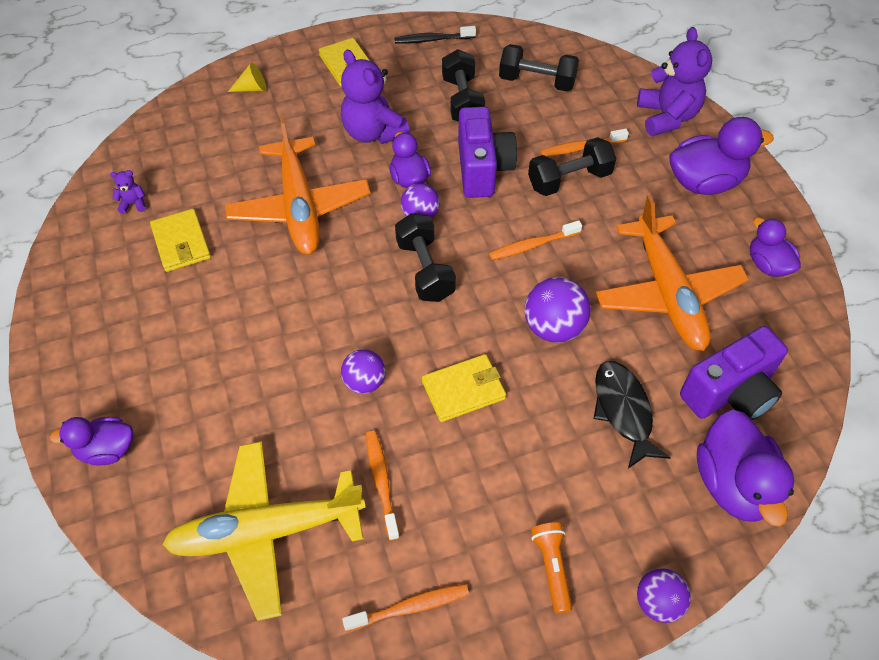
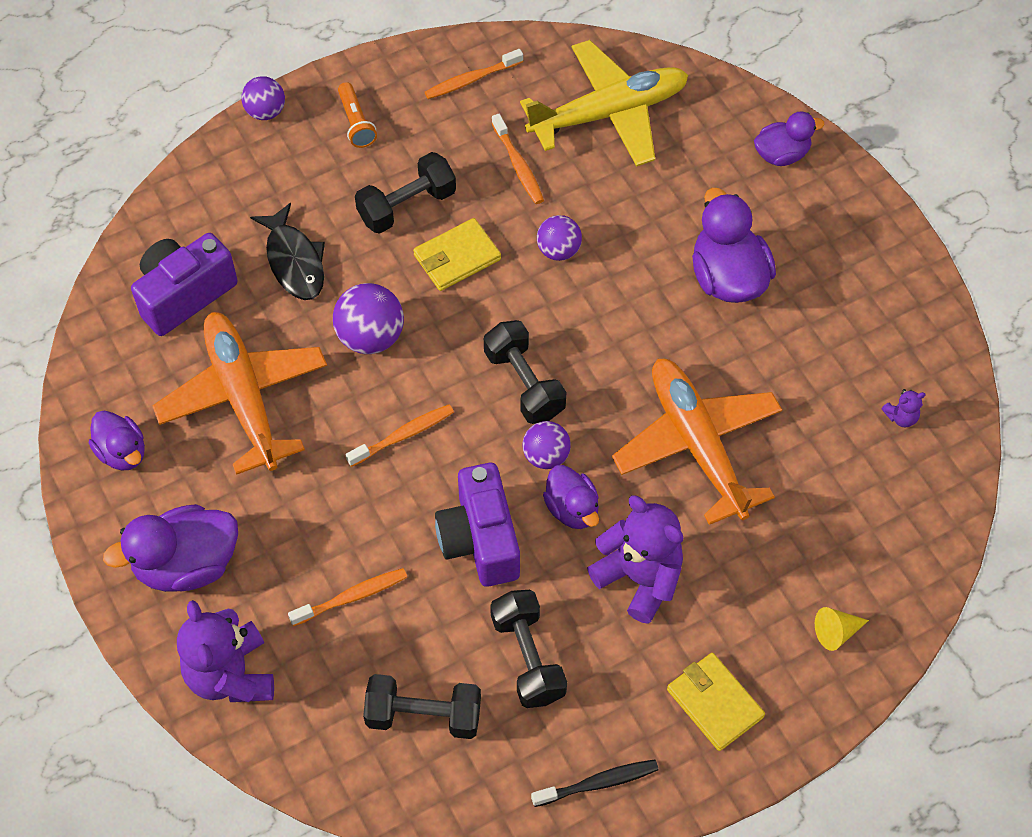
camera: 170 degrees right, 5 degrees up
(181, 243) = (817, 374): yellow wallet -> none
(569, 180) = (364, 540): black dumbbell -> black dumbbell (407, 206)
(733, 484) = (191, 210): purple duck -> purple duck (728, 277)

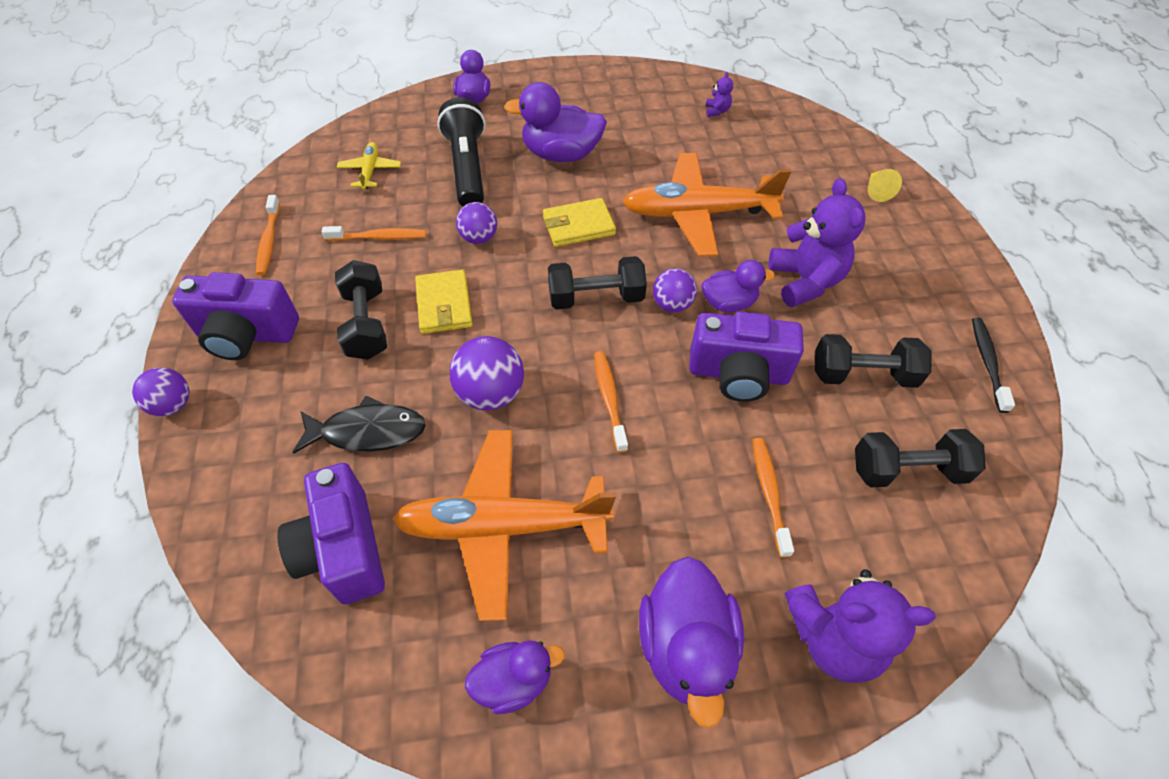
camera: 70 degrees left, 5 degrees down
(356, 123) = (247, 334): orange flashlight -> purple camera
(424, 715) = (907, 470): black dumbbell -> black dumbbell turned 60 degrees clockwise
(609, 113) = (370, 171): yellow plane -> yellow plane, size x0.45
(639, 578) = (805, 281): purple teddy bear -> purple teddy bear turned 105 degrees clockwise
(658, 197) = (467, 168): none -> black flashlight
(714, 703) = (924, 271): yellow wallet -> yellow wallet (578, 226)

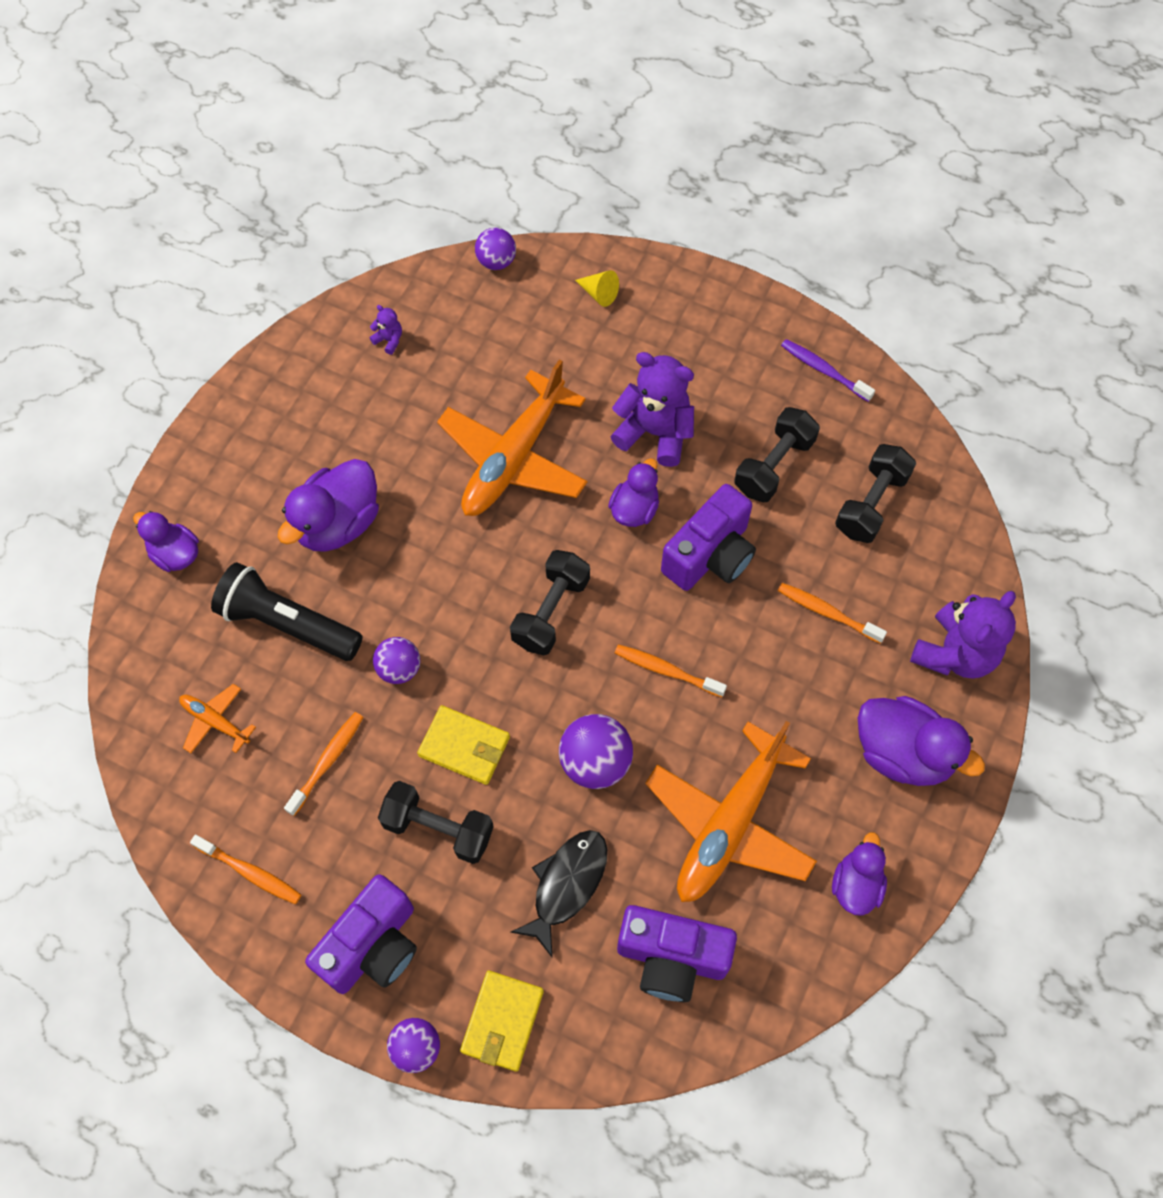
camera: 55 degrees left, 10 degrees up
(370, 171) = (215, 721): yellow plane -> orange plane
(578, 226) = (451, 570): yellow wallet -> yellow wallet (502, 1021)
(672, 304) = (604, 555): purple ball -> purple ball (496, 261)
(987, 362) = (823, 370): black toothbrush -> purple toothbrush

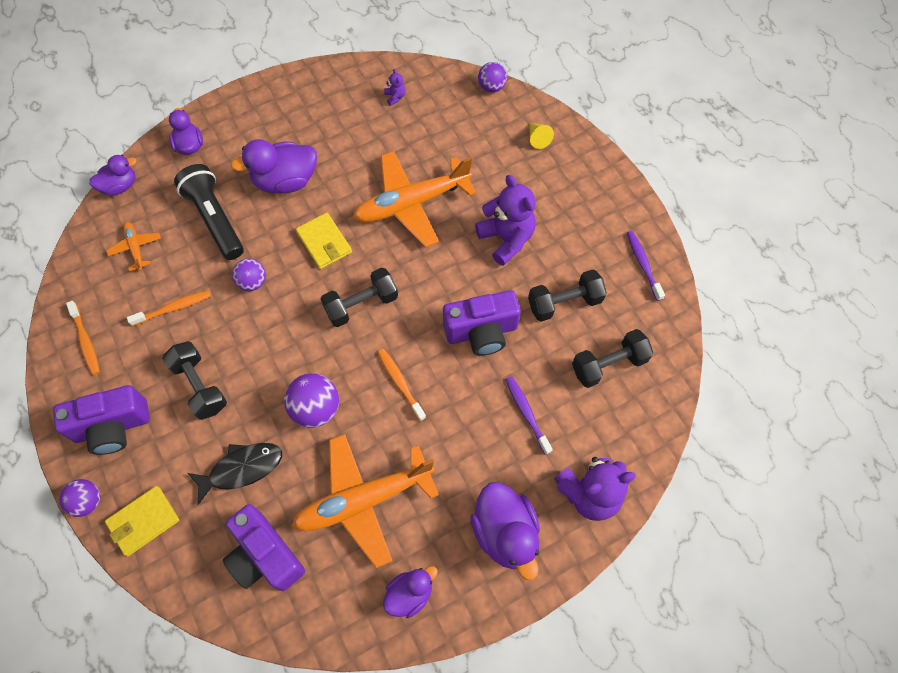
camera: 35 degrees right, 0 degrees up
(464, 746) = (251, 350): yellow wallet -> yellow wallet (324, 242)
(634, 509) = (458, 276): purple duck -> purple duck (120, 186)
(827, 612) = (526, 413): orange toothbrush -> purple toothbrush

